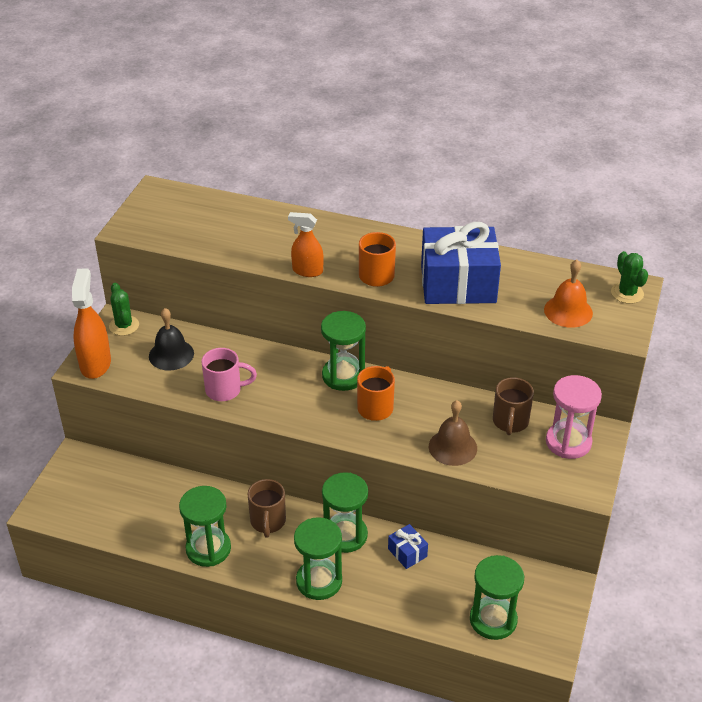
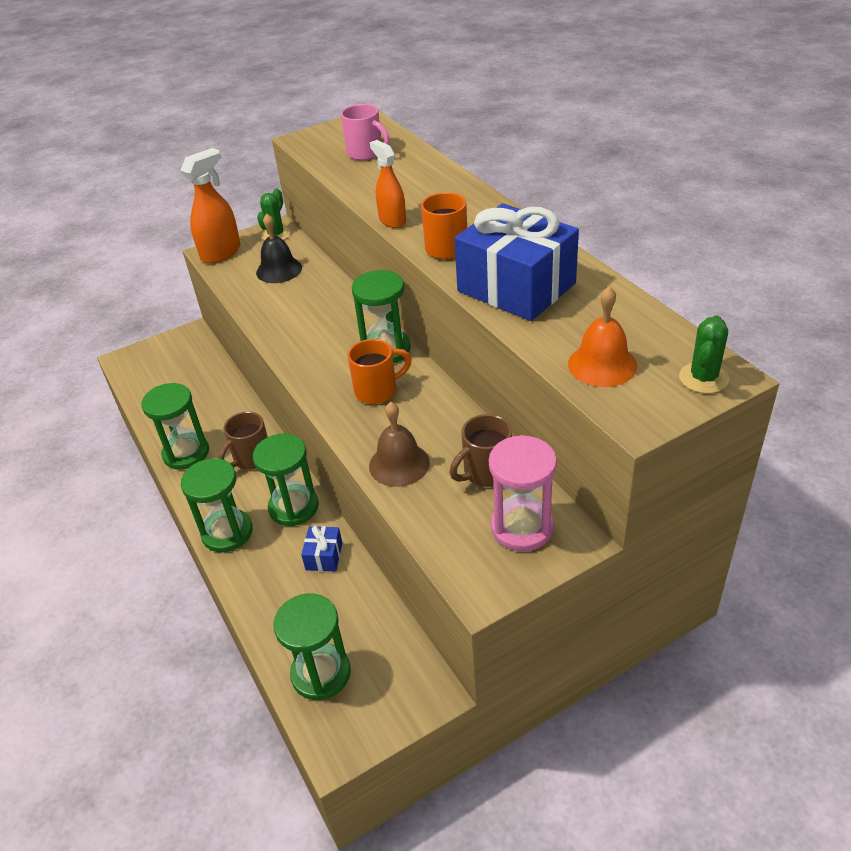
camera: 45 degrees right, 0 degrees up
(225, 390) = (280, 315): pink mug -> pink mug (366, 153)

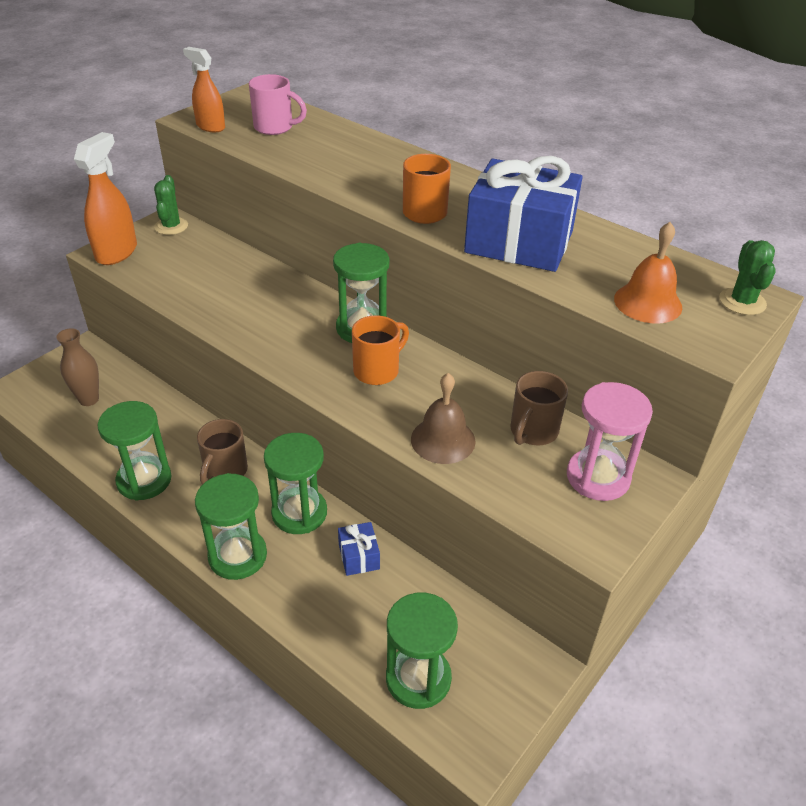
camera: 25 degrees left, 0 degrees up
(176, 377) = (89, 399): none -> brown vase
(279, 270) = (196, 262): black bell -> none
(392, 220) = (349, 191): orange spray bottle -> orange spray bottle (210, 127)

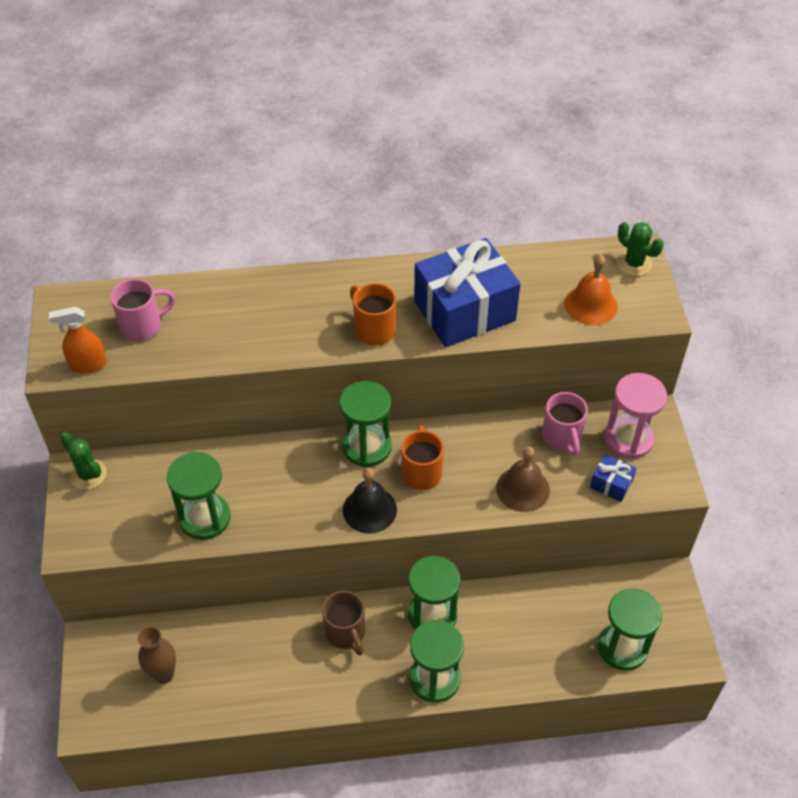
camera: 45 degrees left, 10 degrees up
(117, 252) = (83, 536): orange spray bottle -> none
(144, 480) = (301, 691): green hourglass -> green hourglass (205, 518)
(303, 365) = (369, 509): none -> black bell
(359, 556) = (503, 609): blue gift -> blue gift (611, 484)
(533, 431) = (562, 437): brown mug -> pink mug

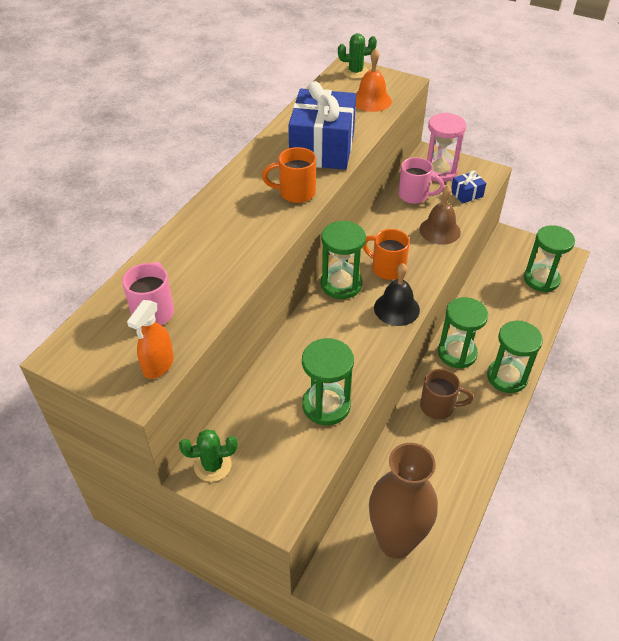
camera: 55 degrees left, 5 degrees down
(164, 674) = (395, 541): brown vase -> brown vase, size x1.88

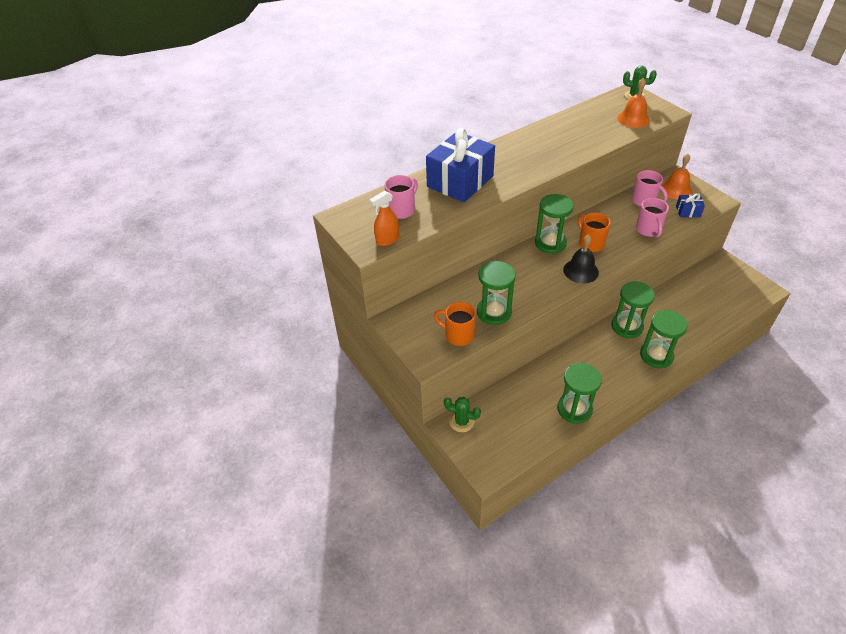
camera: 30 degrees right, 0 degrees up
(212, 465) = (403, 319): green cactus -> green cactus (461, 421)
(295, 193) = (535, 166): orange mug -> orange mug (458, 335)
(322, 148) = (574, 142): blue gift -> blue gift (460, 181)
(395, 541) = (508, 423): brown vase -> none
(438, 406) = (590, 355): brown mug -> none
(439, 171) = (676, 190): pink hourglass -> orange bell
(440, 230) = (648, 230): brown bell -> pink mug
(541, 279) = (731, 299): green hourglass -> green hourglass (574, 409)

